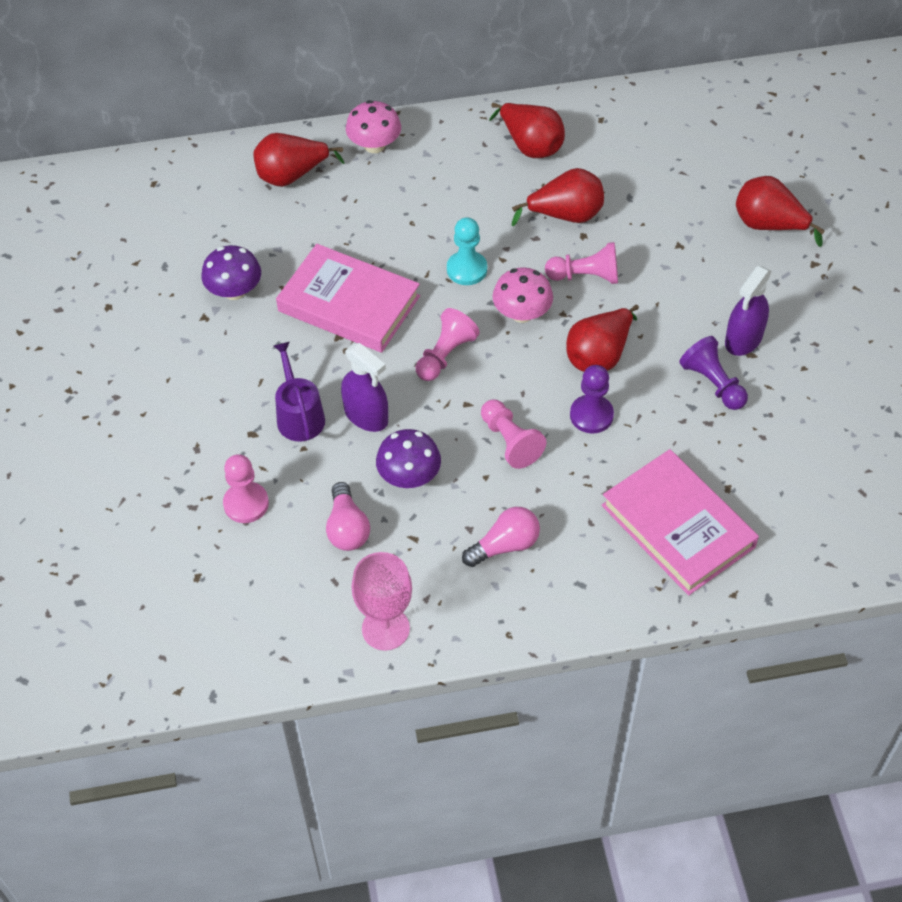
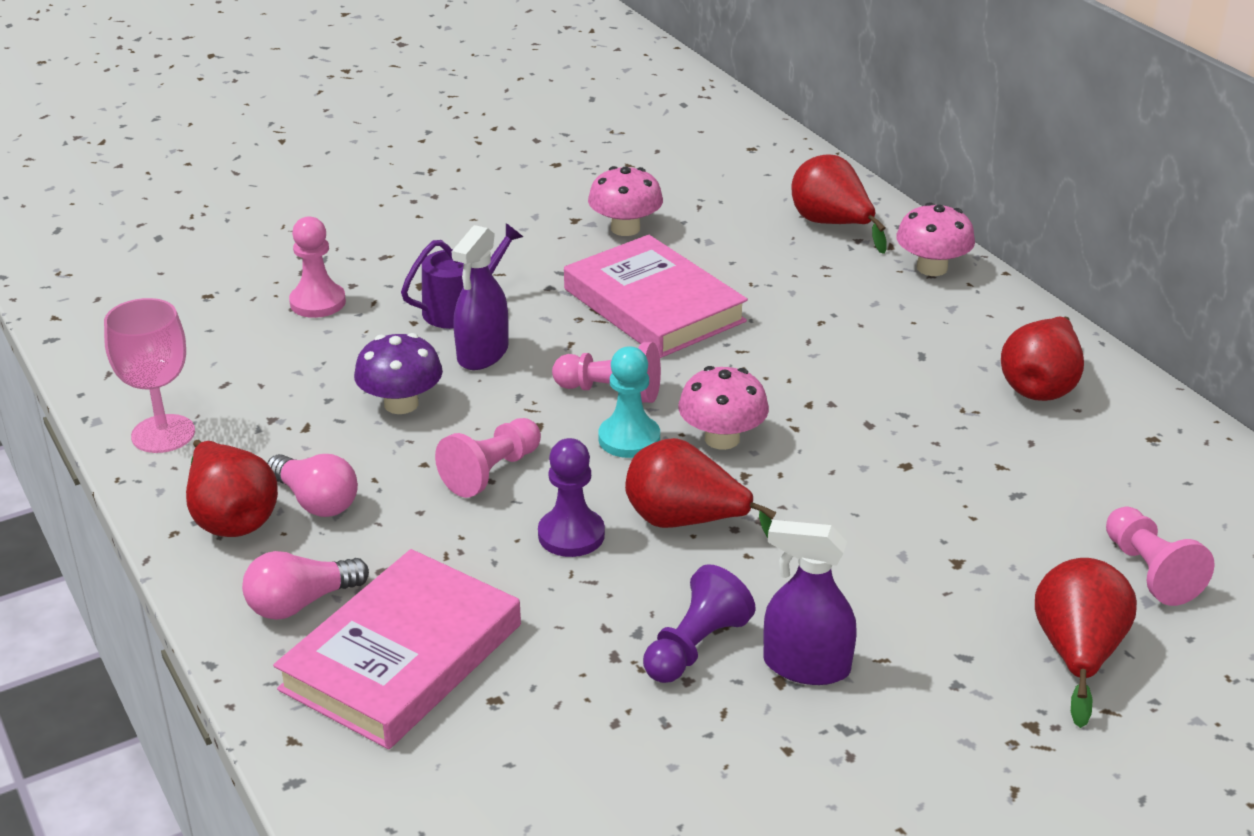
camera: 70 degrees right, 20 degrees down
(234, 291) = (625, 228): purple mushroom -> pink mushroom
(347, 528) = (305, 376): pink light bulb -> pink light bulb (301, 603)
(349, 303) = (654, 305): pink book -> pink book turned 45 degrees counterclockwise
(467, 269) = (770, 379): turquoise pawn -> turquoise pawn (629, 439)
(565, 215) = (931, 442): red pear -> red pear (232, 518)
(586, 276) = (828, 482): pink pawn -> pink pawn (1149, 572)

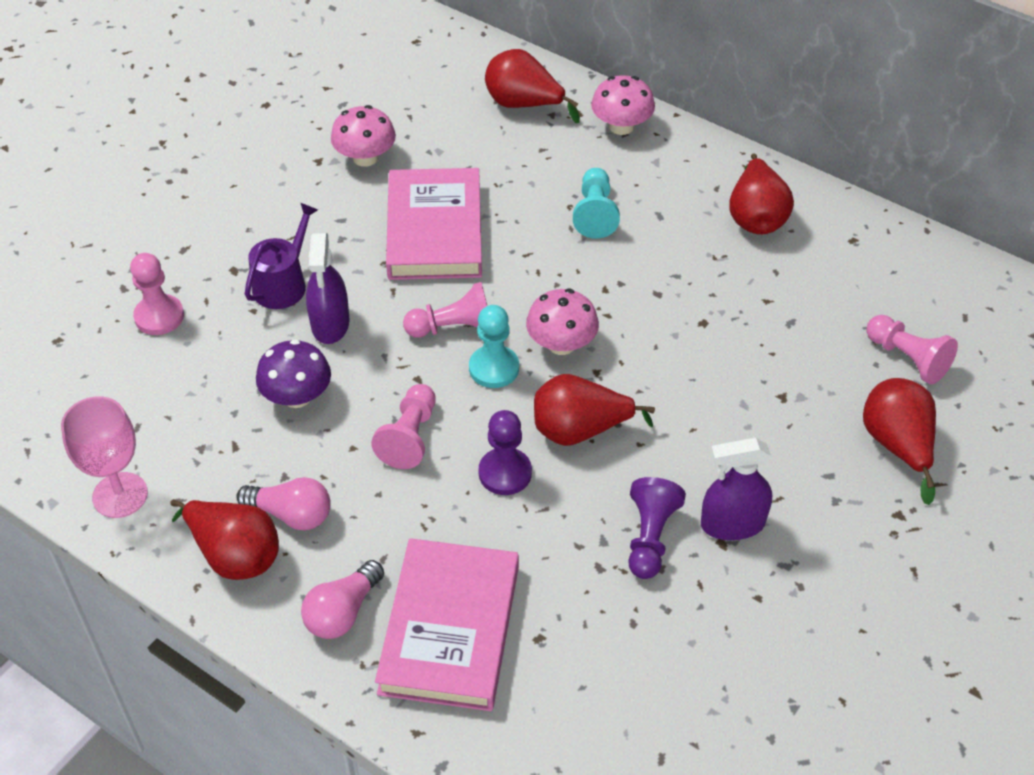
camera: 25 degrees left, 15 degrees up
(654, 305) = (435, 230): pink book -> pink book turned 60 degrees clockwise
(845, 335) = (595, 214): none -> turquoise pawn

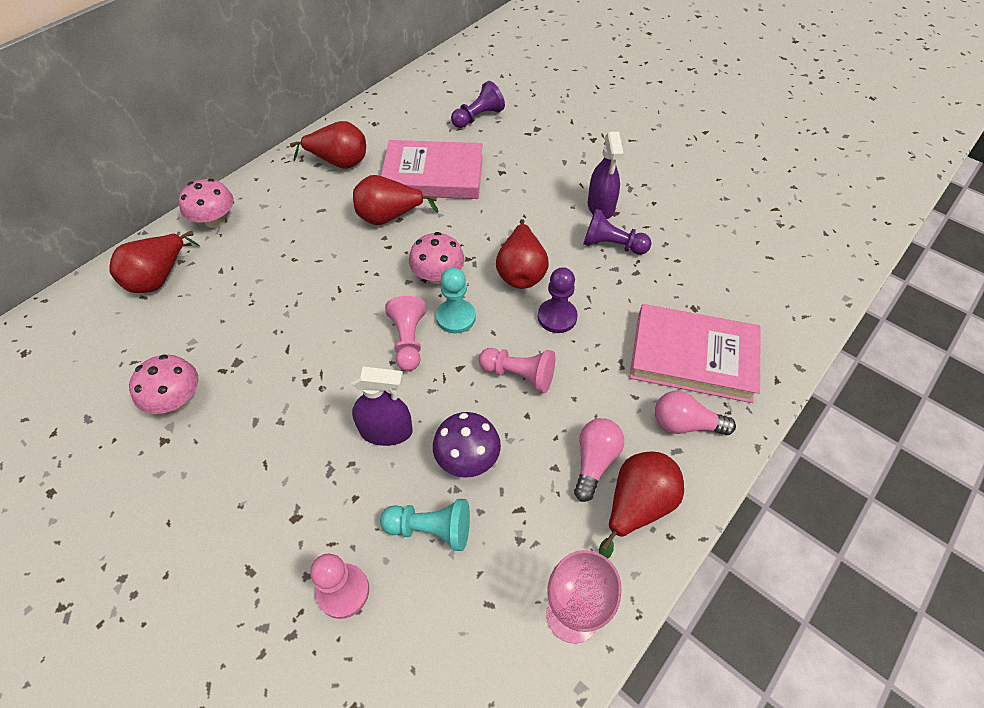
camera: 85 degrees left, 5 degrees up
(283, 284) = (326, 471): purple watering can -> none
(343, 612) = (685, 424): pink light bulb -> pink light bulb turned 150 degrees clockwise
(435, 230) = (293, 348): pink book -> pink book (433, 175)
(595, 214) = (307, 245): turquoise pawn -> turquoise pawn (431, 529)
(897, 445) = (543, 132): red pear -> red pear (389, 217)
(907, 358) = (478, 117): pink pawn -> purple pawn

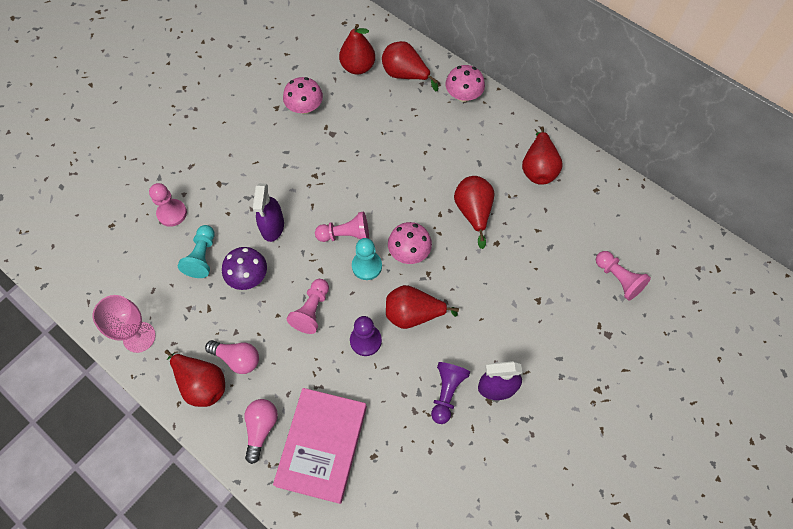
camera: 90 degrees right, 10 degrees up
(123, 333) = (358, 67): none -> red pear
(433, 175) = (528, 243): pink book -> none
(478, 117) = (618, 279): purple pawn -> pink pawn

